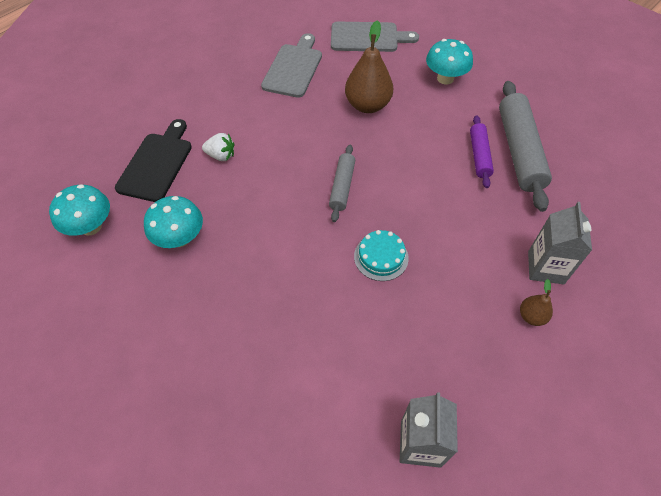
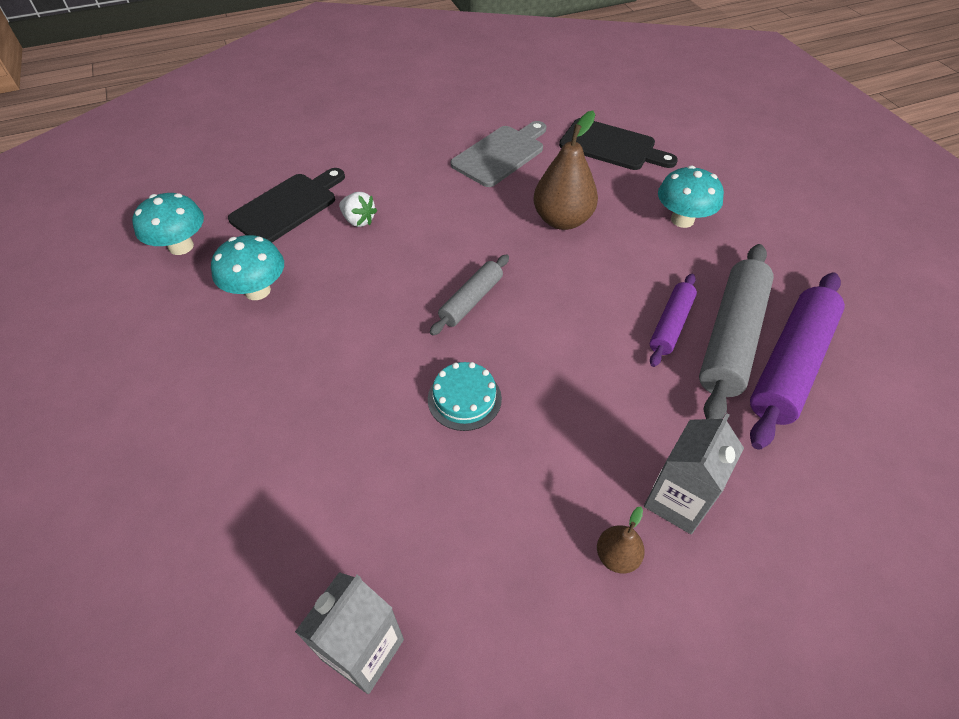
camera: 25 degrees right, 5 degrees down
(368, 37) = (611, 146): grey cutting board -> black cutting board
(561, 155) = (790, 365): none -> purple rolling pin

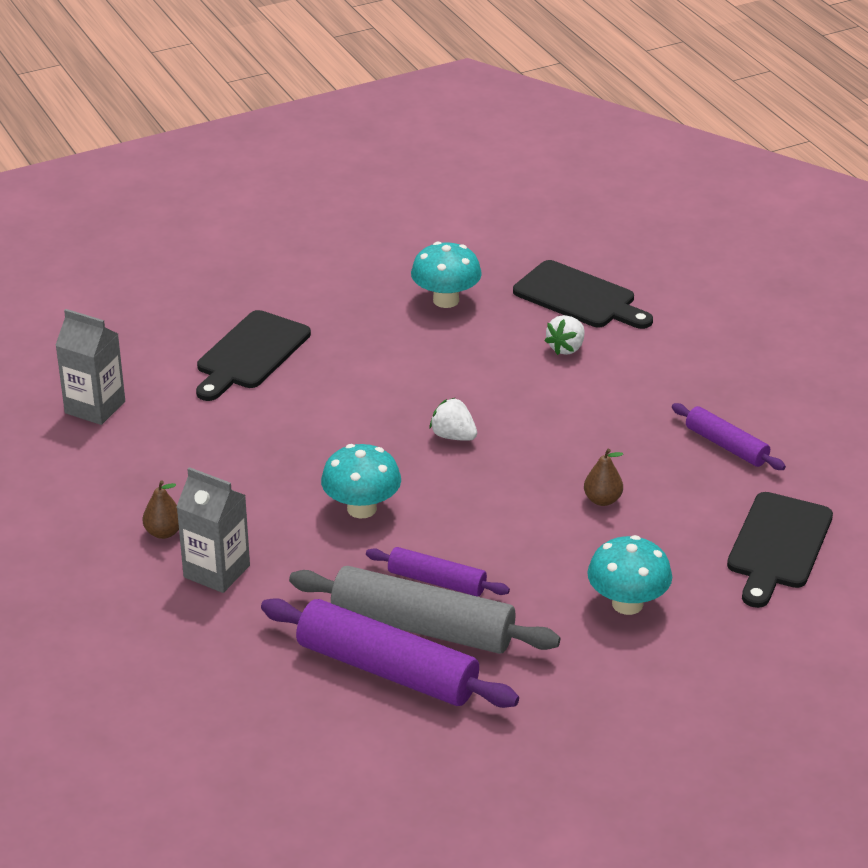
camera: 85 degrees right, 15 degrees down
(181, 246) = (501, 244): turquoise mushroom -> turquoise mushroom (361, 508)
(296, 461) = (250, 354): none -> black cutting board
(464, 398) = (323, 440): turquoise cake -> none
(471, 300) = (453, 436): grey rolling pin -> white strawberry
(501, 154) = (726, 445): grey cutting board -> purple rolling pin
(562, 220) = (602, 500): brown pear -> brown pear, size x0.50

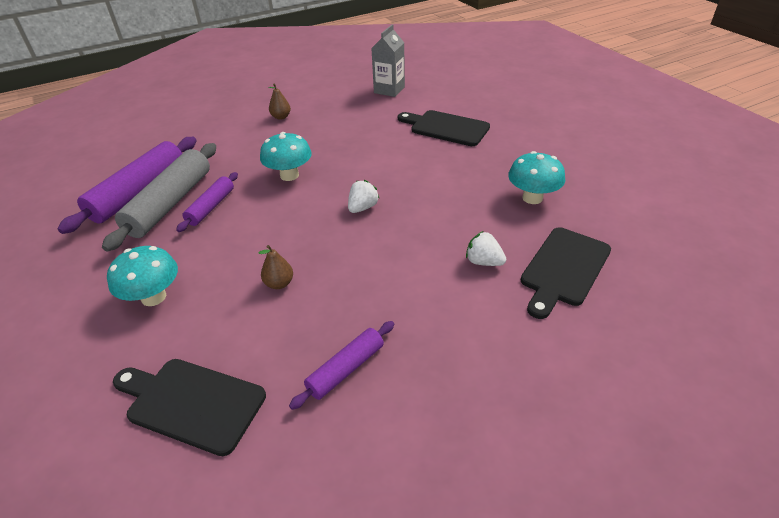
camera: 90 degrees right, 5 degrees up
(216, 571) = (245, 134): grey carton -> none

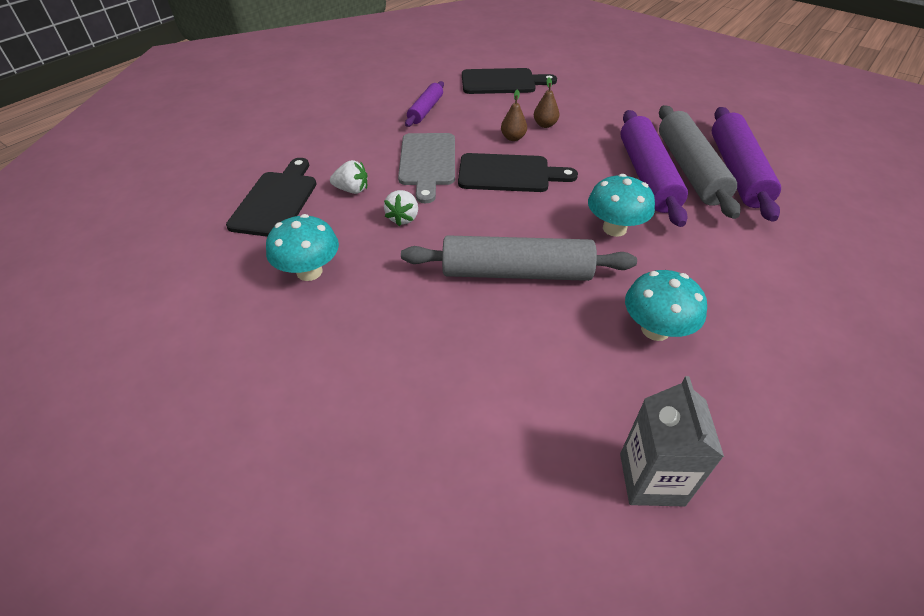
camera: 155 degrees right, 5 degrees up
(153, 297) = (593, 112): turquoise mushroom -> turquoise mushroom (655, 329)
(211, 207) = (647, 176): purple rolling pin -> purple rolling pin, size x1.80
(281, 117) = (751, 326): brown pear -> brown pear (545, 125)
(362, 208) = (497, 211): white strawberry -> white strawberry (403, 218)
(383, 165) = (516, 272): none -> grey rolling pin
(393, 275) = (427, 162): none -> grey cutting board
(446, 128) = (469, 379): black cutting board -> black cutting board (509, 174)

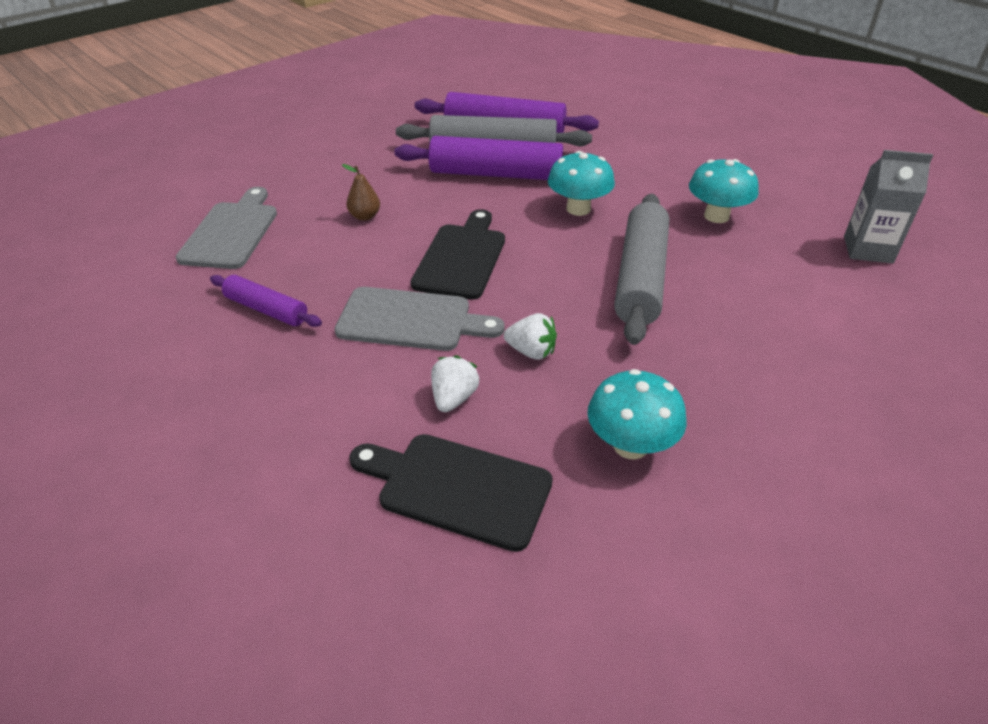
camera: 80 degrees left, 5 degrees down
(502, 82) = (231, 232): black cutting board -> grey cutting board
(513, 138) = (383, 244): brown pear -> none

